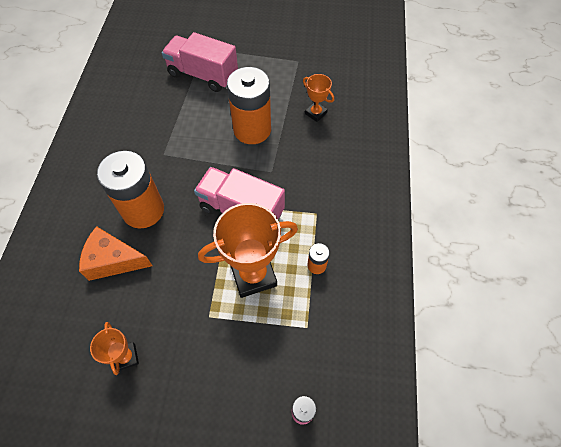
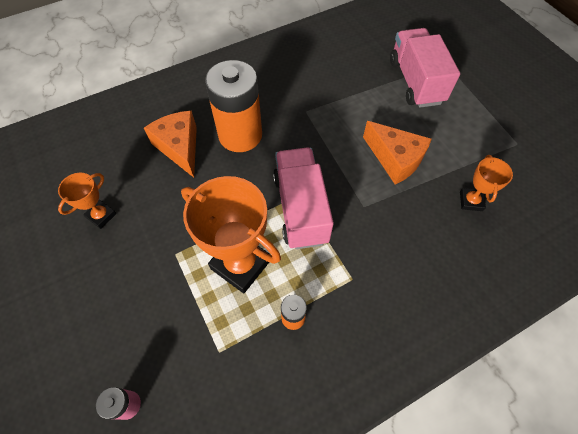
camera: 55 degrees right, 0 degrees up
(252, 130) = (395, 159): orange battery -> orange cheese

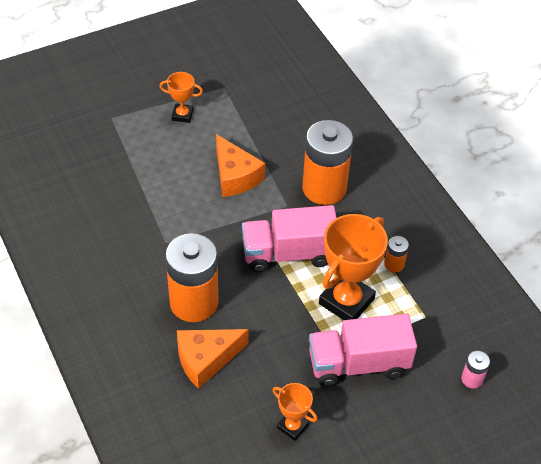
camera: 90 degrees left, 10 degrees down
(395, 159) = (235, 176): orange cheese -> orange cheese turned 105 degrees clockwise
(395, 242) = (324, 188): none -> orange battery
(415, 82) = (135, 146): pink truck -> pink truck (358, 363)
(470, 201) = (284, 131): orange trophy -> orange trophy (182, 115)

